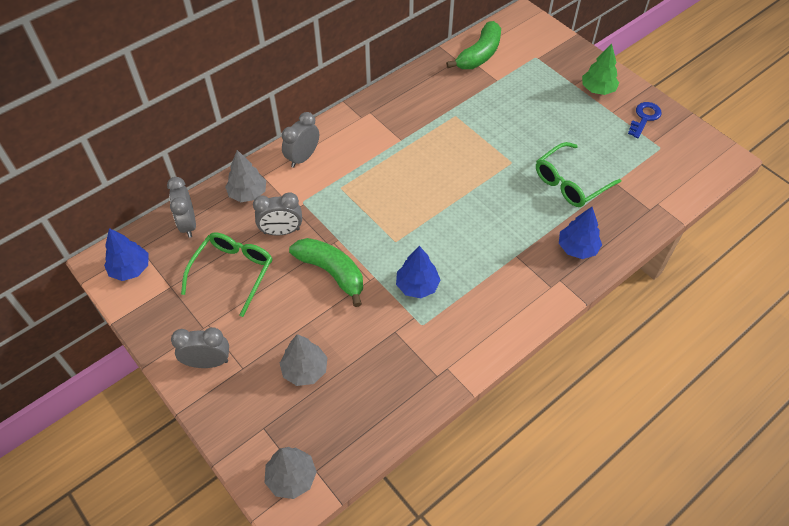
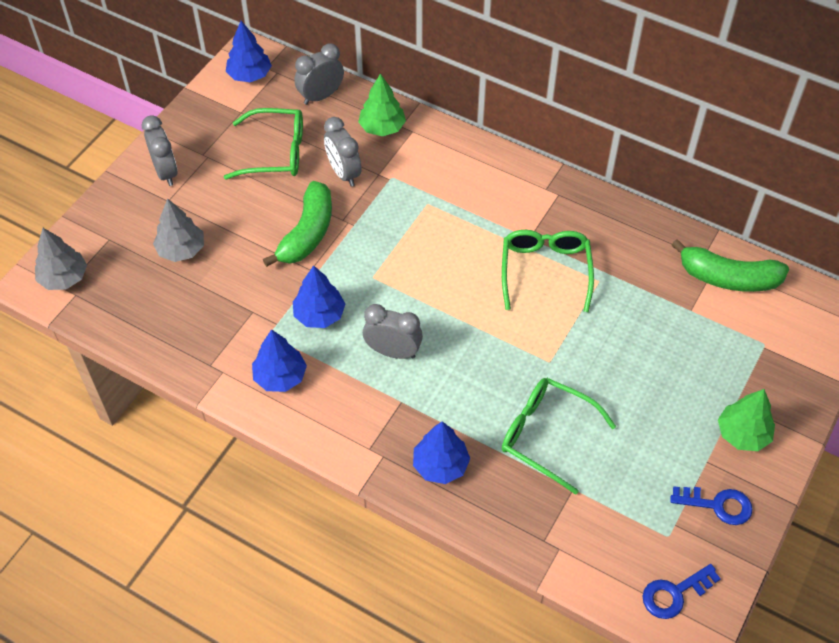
camera: 70 degrees right, 0 degrees up
(248, 193) = (382, 128): grey tree -> green tree
(303, 157) = (455, 156): grey clock -> grey clock (393, 352)
(433, 140) = (545, 270): none -> green glasses
(467, 328) = (280, 377): none -> blue tree
(700, 158) = (674, 593): none -> blue key

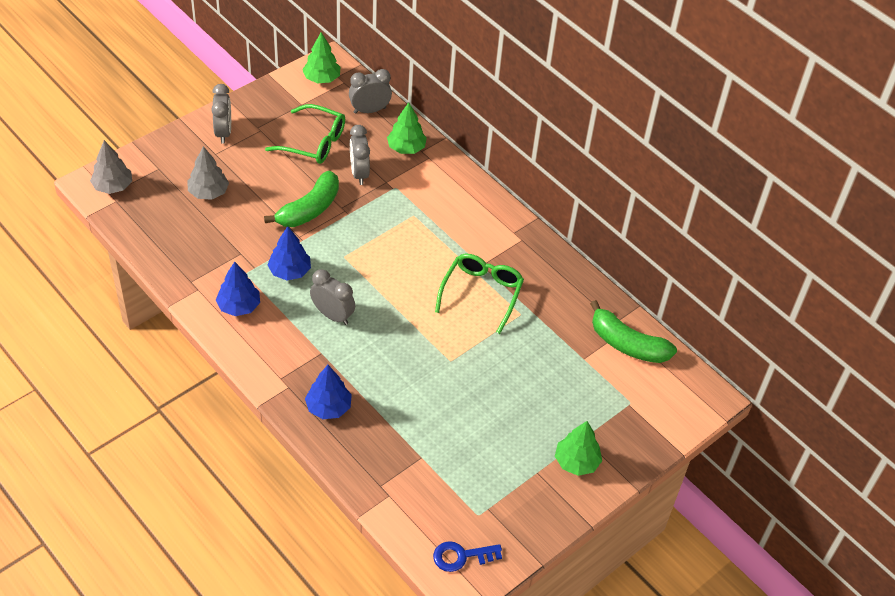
camera: 15 degrees right, 5 degrees down
(250, 75) = (322, 78): blue tree -> green tree
(545, 435) = (420, 412): green glasses -> none
(717, 505) = (528, 506): blue key -> none

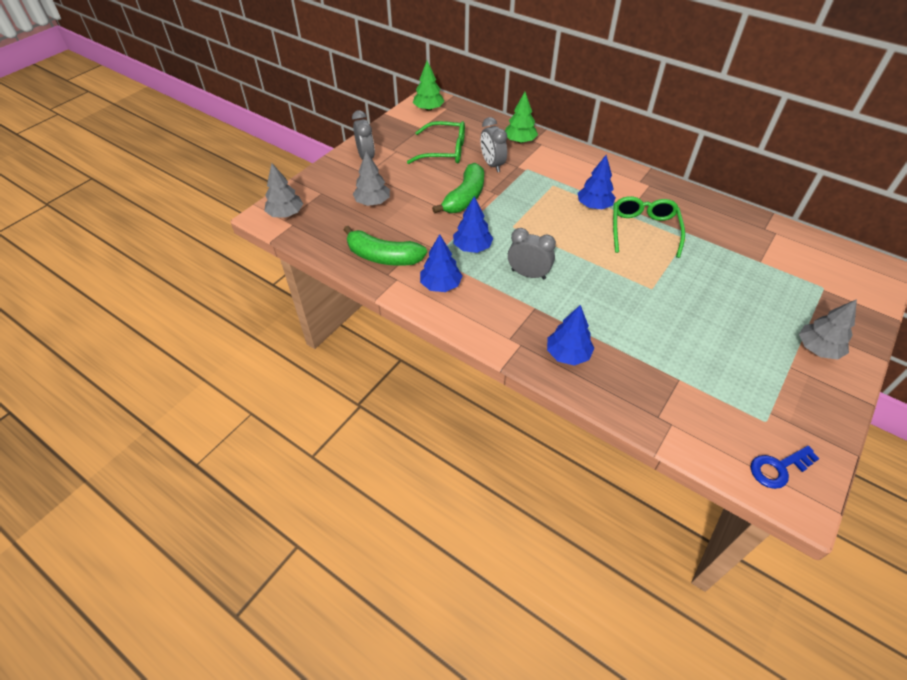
camera: 10 degrees left, 0 degrees up
(369, 110) = (477, 122): grey clock -> none
(444, 251) = (594, 206): none -> blue tree
(576, 462) = (817, 349): green tree -> grey tree
(627, 344) = (786, 243): green banana -> green banana (383, 257)

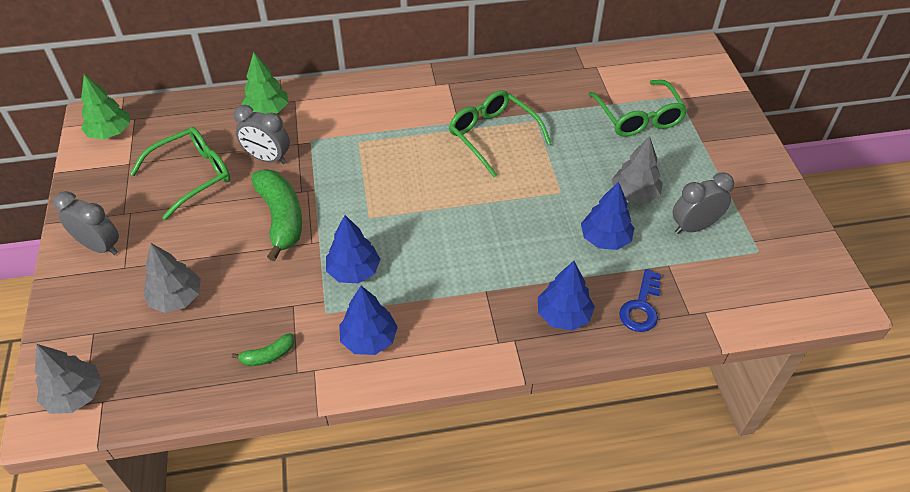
camera: 45 degrees left, 0 degrees up
(383, 257) = (268, 355): green banana -> green banana, size x0.48
(528, 274) = (441, 259): grey clock -> grey clock (694, 226)
(594, 206) = (422, 139): blue tree -> blue tree (605, 239)
(771, 282) = (639, 118): none -> green glasses
(778, 468) = (804, 285): blue key -> blue key (641, 307)
(817, 349) = (727, 157): grey tree -> grey tree (634, 194)

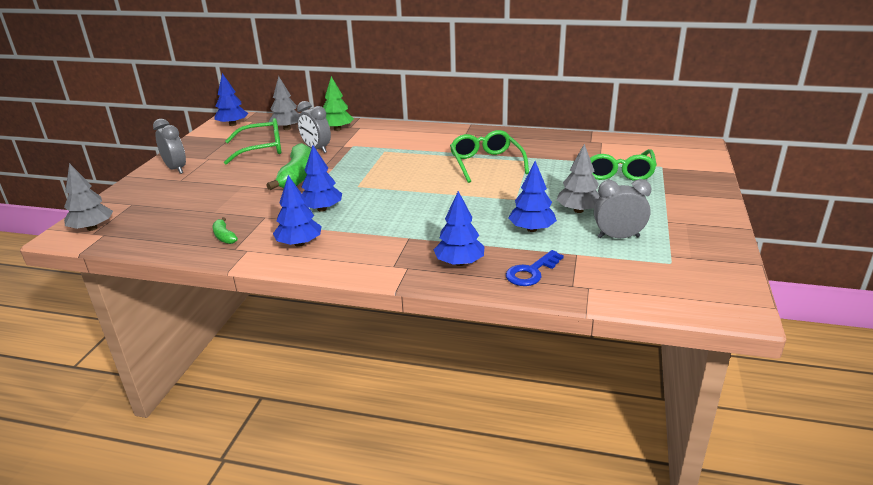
camera: 25 degrees right, 20 degrees down
(110, 133) = (233, 124): green tree -> blue tree
(177, 298) = (196, 199): grey tree -> grey tree (287, 128)
(268, 355) = (224, 236): green banana -> green banana turned 60 degrees clockwise

